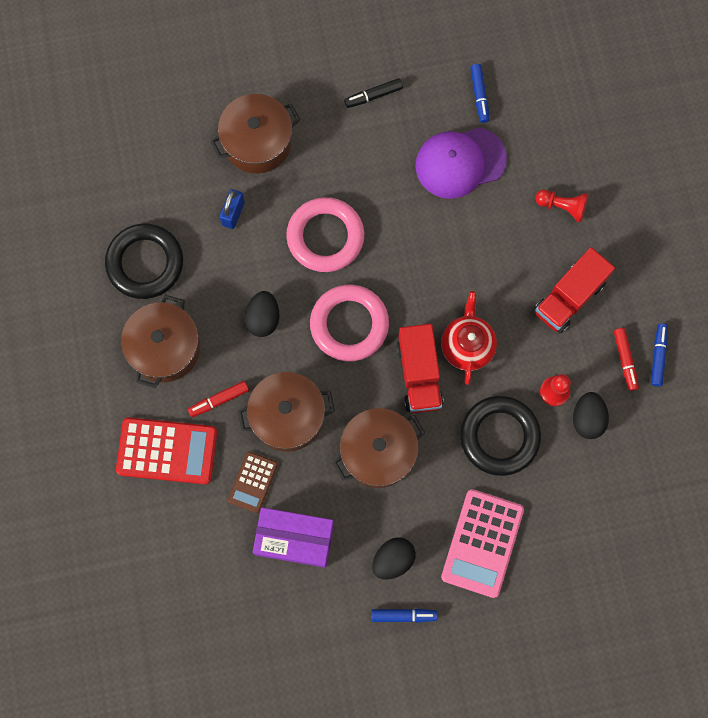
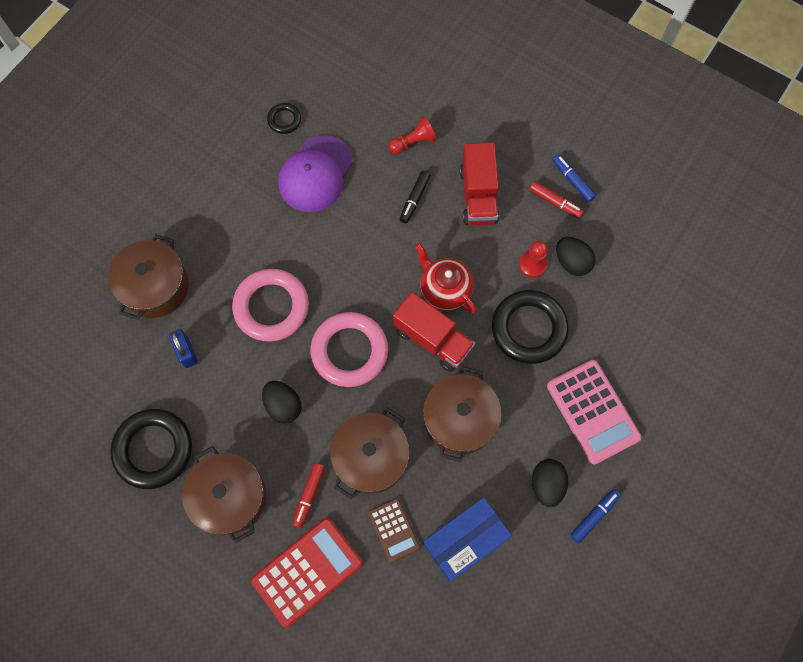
camera: 45 degrees left, 5 degrees down
(294, 539) = (465, 540): purple box -> blue box
(373, 96) = (210, 183): black marker -> black marker (414, 199)
(479, 95) = (284, 120): blue marker -> black ring

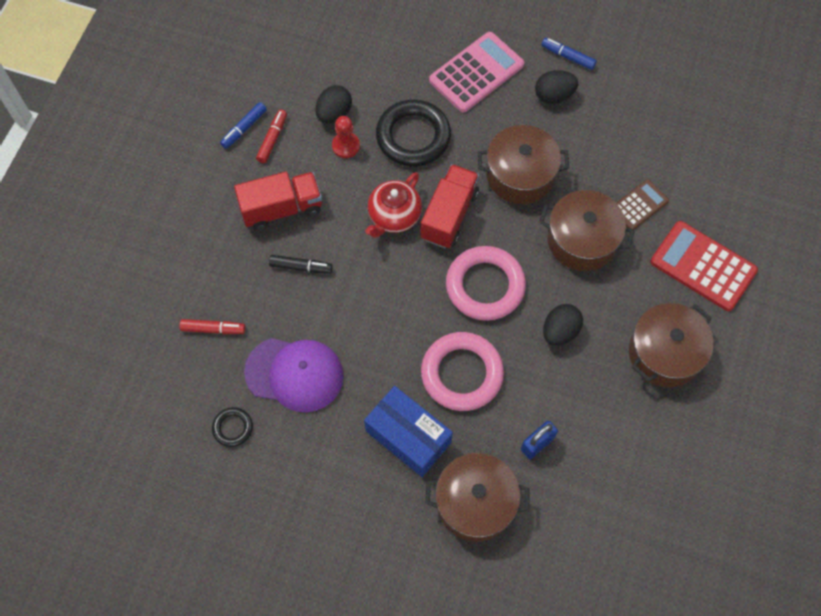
camera: 105 degrees left, 5 degrees down
(153, 449) = (647, 442): black ring -> none
(309, 495) = (636, 284): red marker -> red marker (213, 329)
(413, 142) = (232, 284): red pawn -> none
(465, 540) = (626, 148): blue box -> blue box (408, 436)

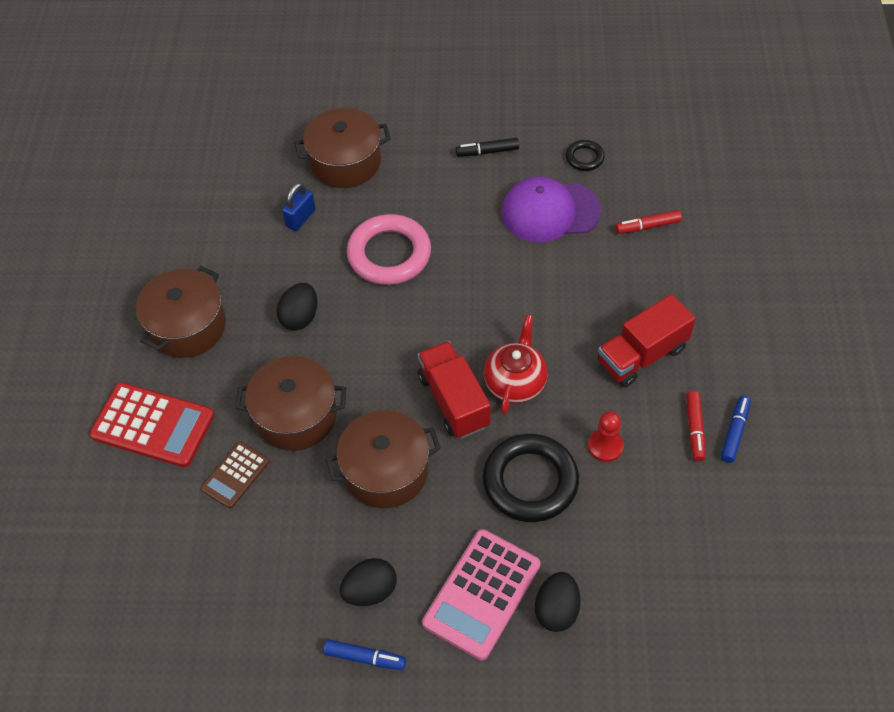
camera: 165 degrees right, 10 degrees down
(301, 267) = (591, 304): black marker -> black marker (487, 152)
(334, 114) = (638, 482): black egg -> black egg (556, 610)
(408, 436) = (422, 192): blue box -> none
(449, 215) = (454, 401): red truck -> red truck turned 150 degrees clockwise
(485, 286) = (390, 339): pink ring -> none

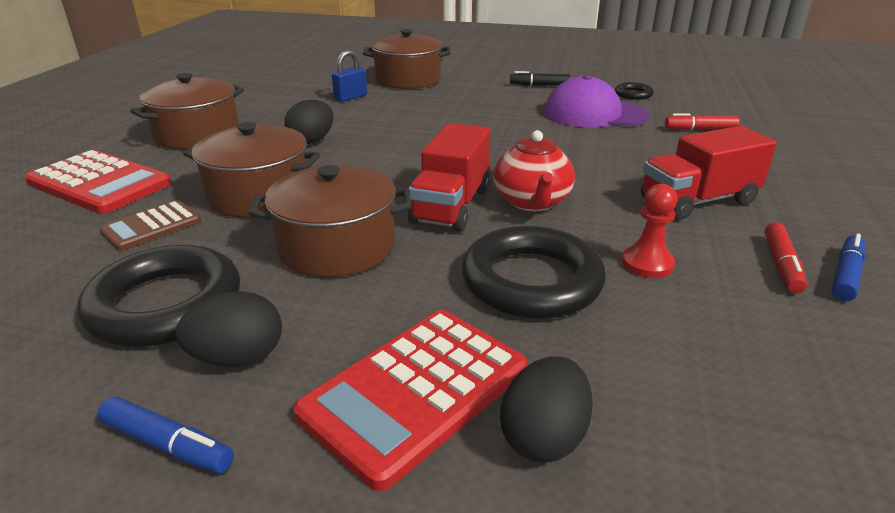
camera: 10 degrees right, 25 degrees down
(298, 555) = (165, 304): none -> black ring
(389, 254) = (423, 119): pink ring -> none
(454, 401) = (451, 206): red truck -> red truck turned 150 degrees counterclockwise
(482, 594) = (416, 392): pink calculator -> red calculator
(515, 382) = (532, 202): red teapot -> red teapot turned 150 degrees clockwise

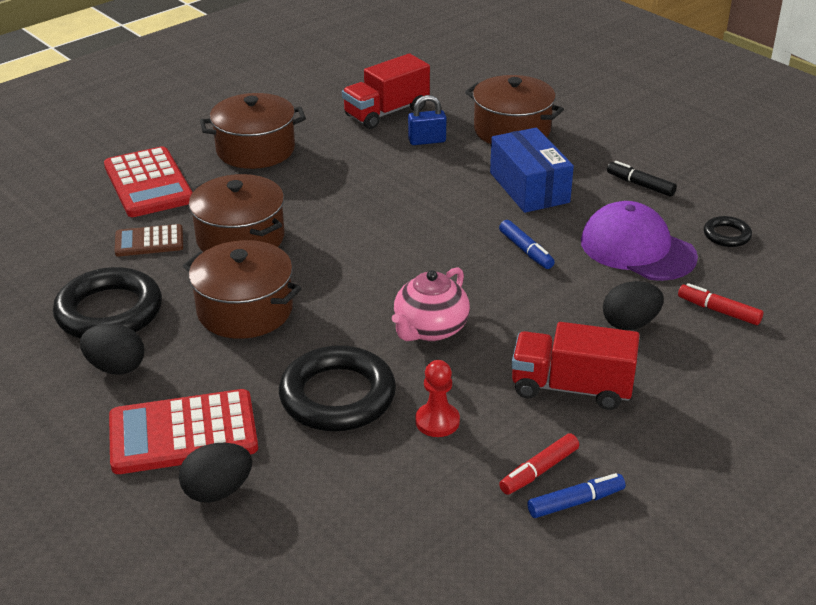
camera: 35 degrees right, 5 degrees up
(168, 445) = (46, 401): blue marker -> blue marker (526, 251)
(312, 141) = (335, 190): black egg -> black egg (630, 324)
(451, 206) = (363, 306): red truck -> red truck (386, 112)
(468, 103) = (529, 187): none -> blue box
(532, 202) = (430, 329): red teapot -> pink teapot

